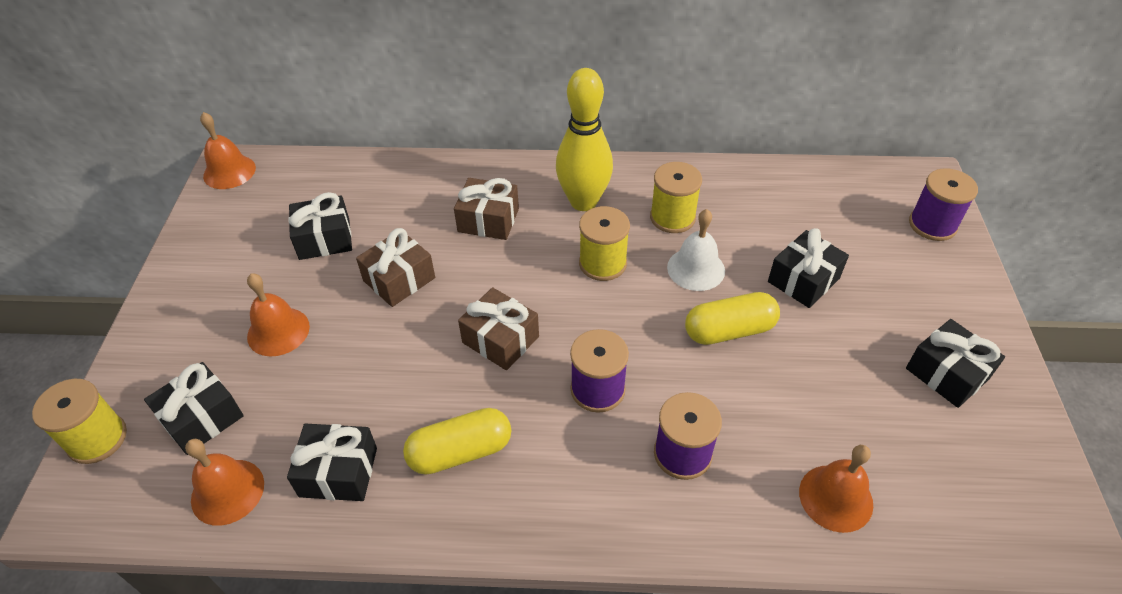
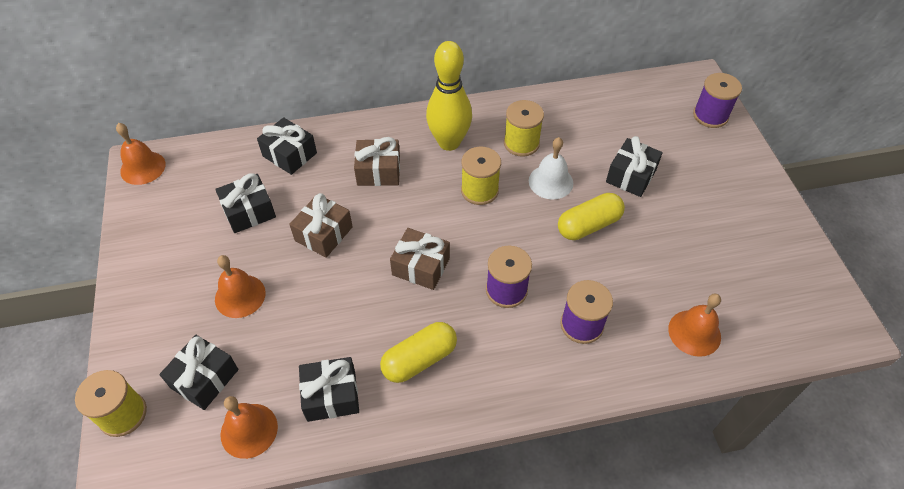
camera: 15 degrees left, 5 degrees up
(947, 373) = (746, 227): black gift -> black gift (289, 154)

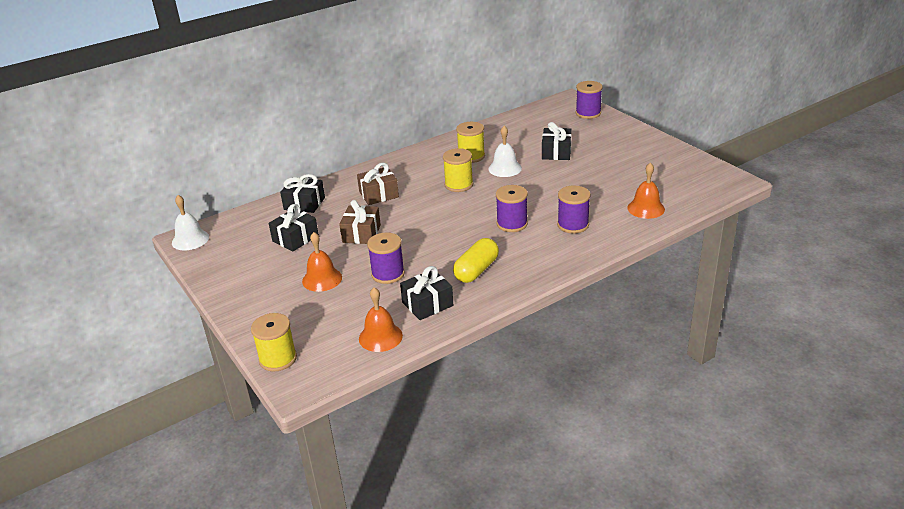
camera: 20 degrees left, 20 degrees down
(143, 167) = (190, 239): orange bell -> white bell
(204, 378) = (327, 324): black gift -> none
(315, 319) = (388, 274): none -> purple spool
(421, 266) = (444, 229): brown gift -> none
(449, 142) = (419, 168): yellow bowling pin -> none
(588, 225) = (545, 181): yellow capsule -> none

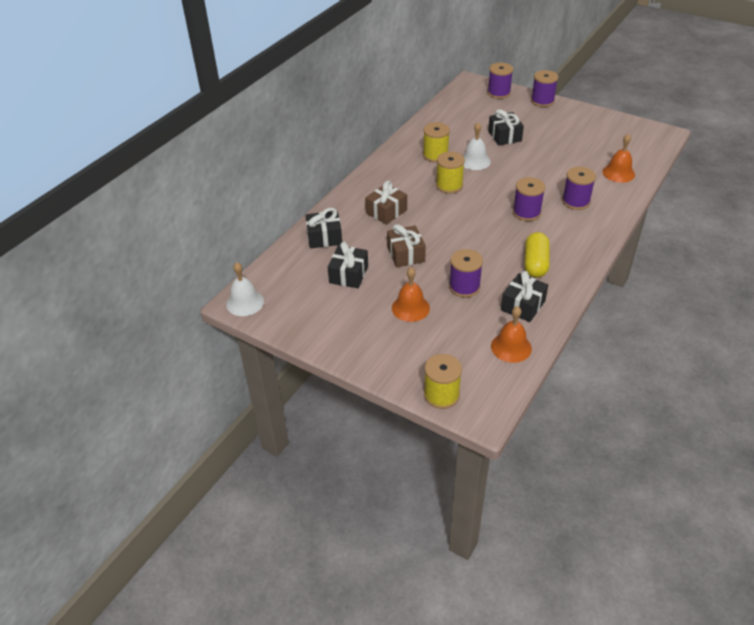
camera: 25 degrees left, 10 degrees up
(627, 128) = (542, 101): none -> purple spool

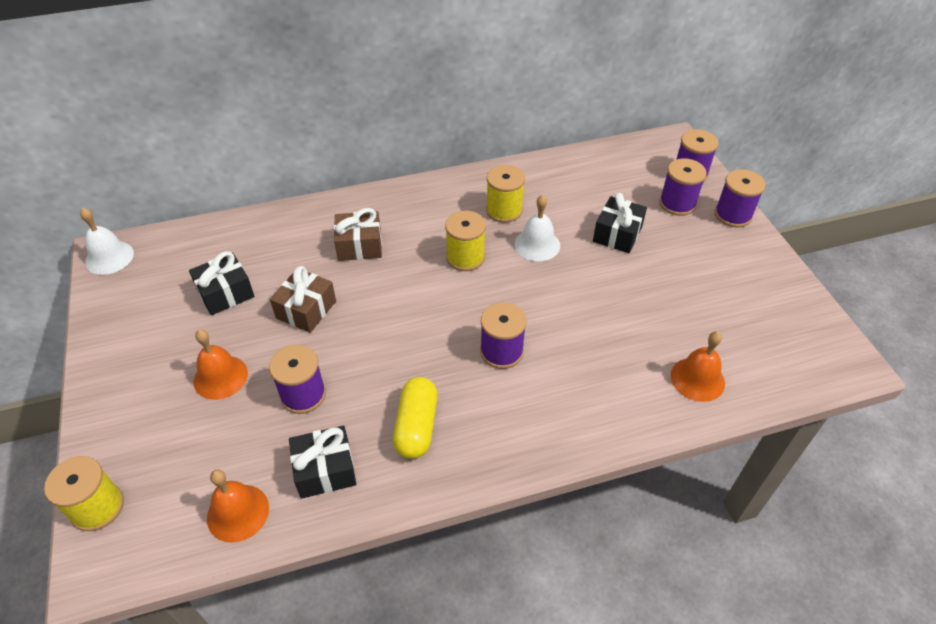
camera: 40 degrees right, 5 degrees up
(324, 237) = (265, 235): black gift -> none
(535, 263) = (416, 426): yellow capsule -> yellow capsule turned 45 degrees counterclockwise
(575, 201) = (582, 379): purple spool -> purple spool (677, 204)

